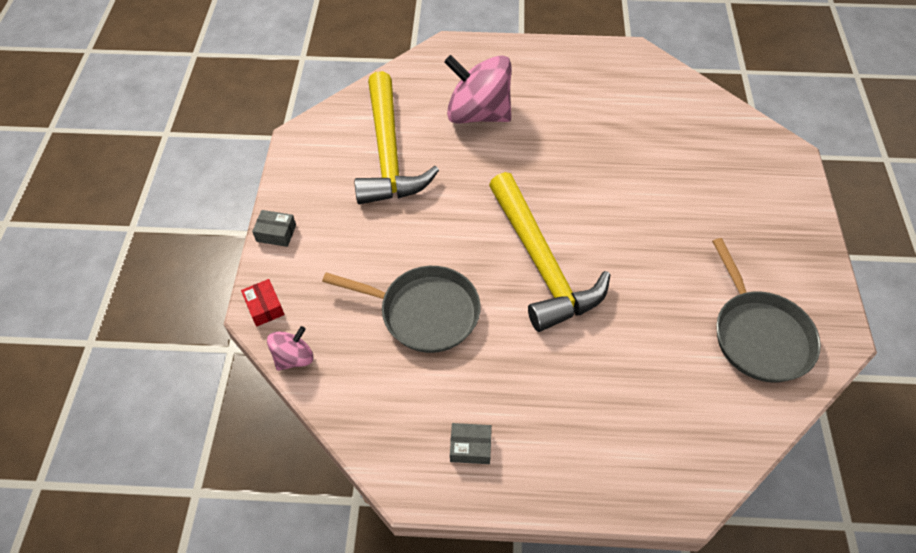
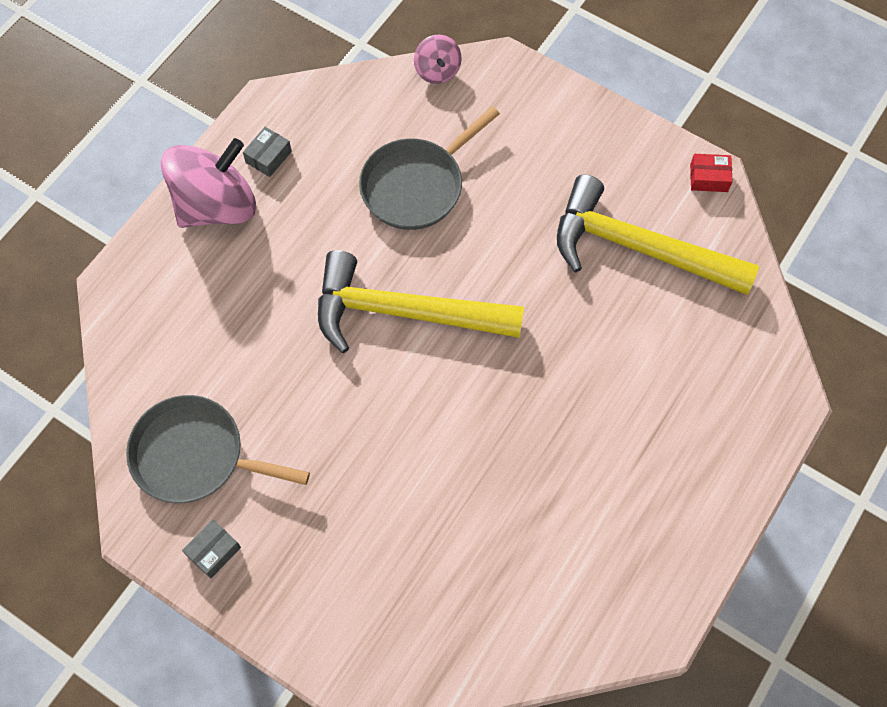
camera: 120 degrees right, 10 degrees up
(264, 307) = (504, 68): red box -> red box (709, 178)
(276, 233) = (586, 107): grey box -> grey box (213, 551)
(478, 114) = (649, 369): pink spinning top -> pink spinning top (216, 205)

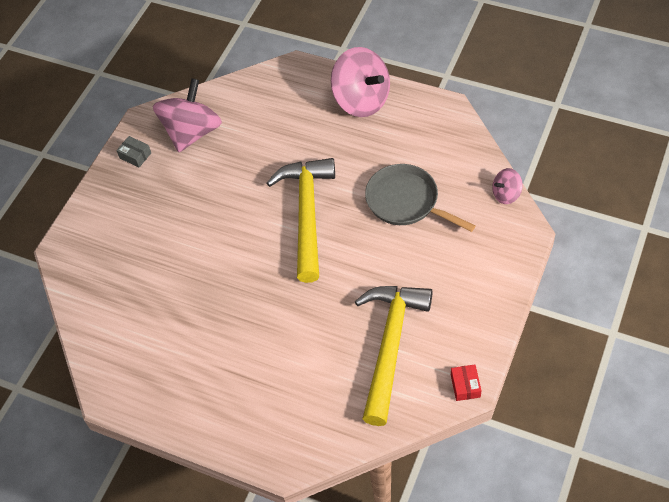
camera: 85 degrees right, 10 degrees down
(195, 455) = (192, 132): grey pan -> pink spinning top
(268, 157) = (405, 117): grey box -> none

